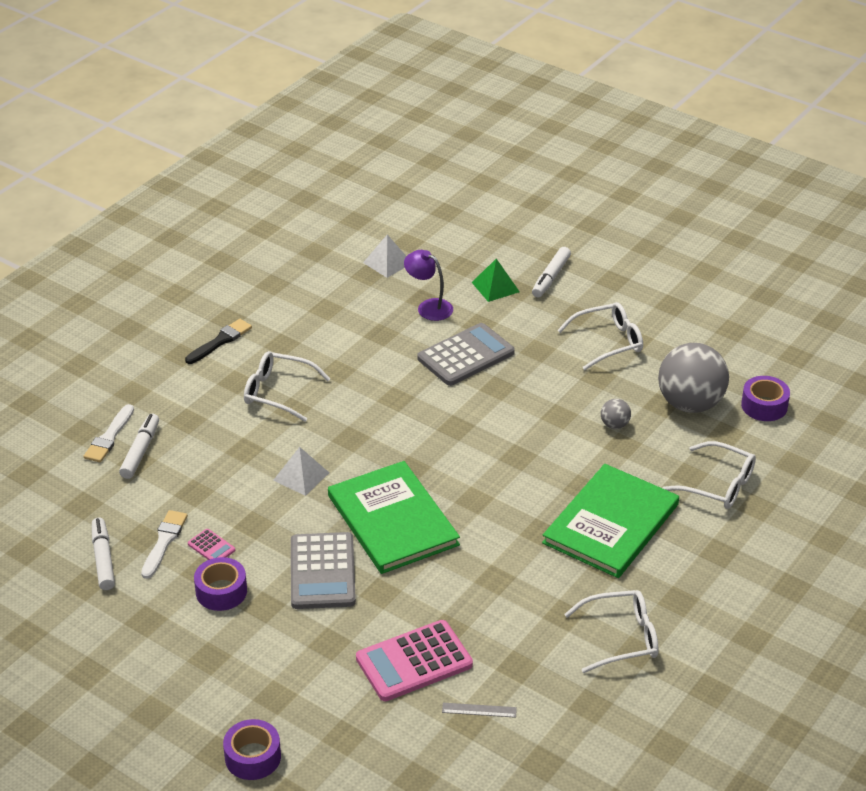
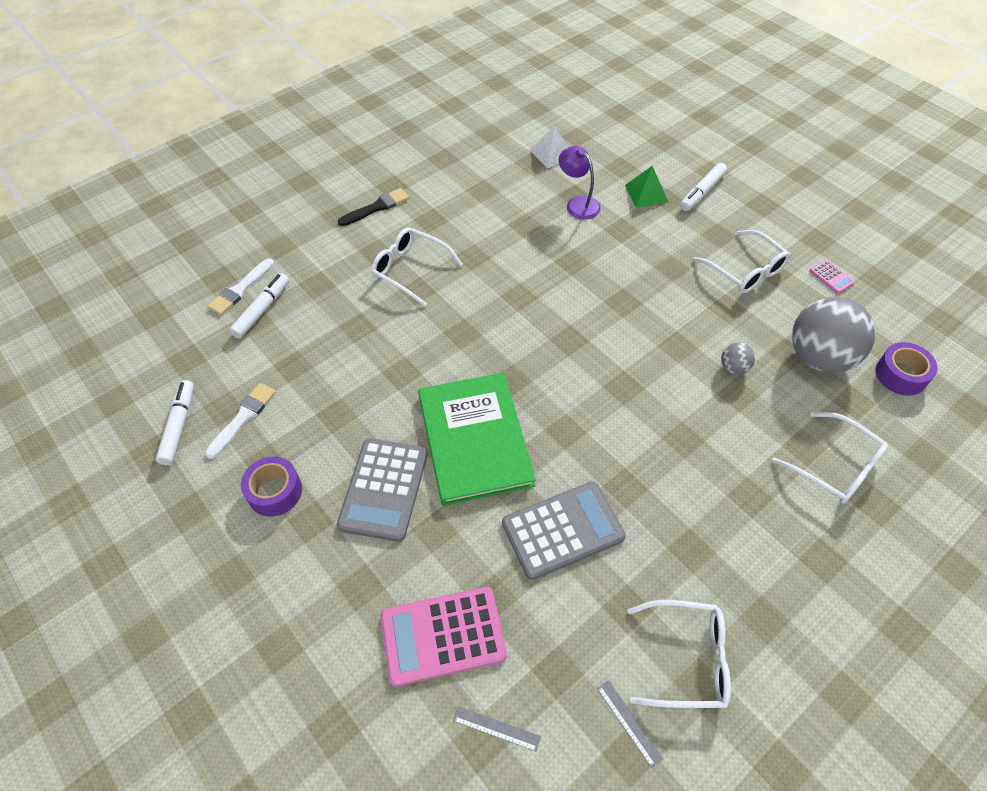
camera: 15 degrees right, 15 degrees up
(211, 547) = (285, 434): pink calculator -> pink calculator (831, 277)
(253, 757) = (224, 732): purple tape -> none
(301, 476) = (401, 367): white pyramid -> none
(466, 355) = (599, 261): grey calculator -> grey calculator (563, 530)
(585, 685) = (629, 722): none -> grey ruler
(608, 342) = (745, 270): white glasses -> white glasses turned 60 degrees clockwise
(611, 524) = (705, 493): green book -> none

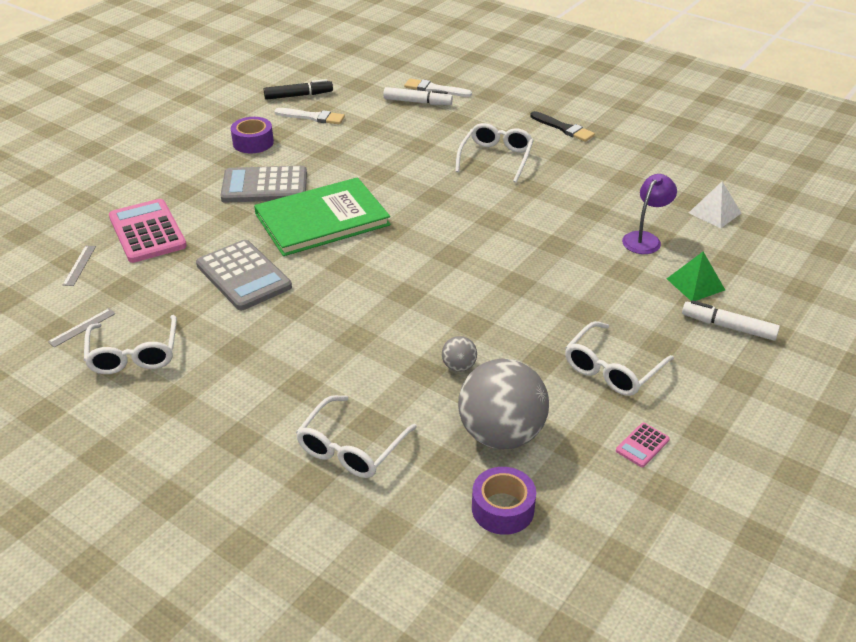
camera: 75 degrees right, 15 degrees down
(179, 426) = (298, 95): white marker -> black marker

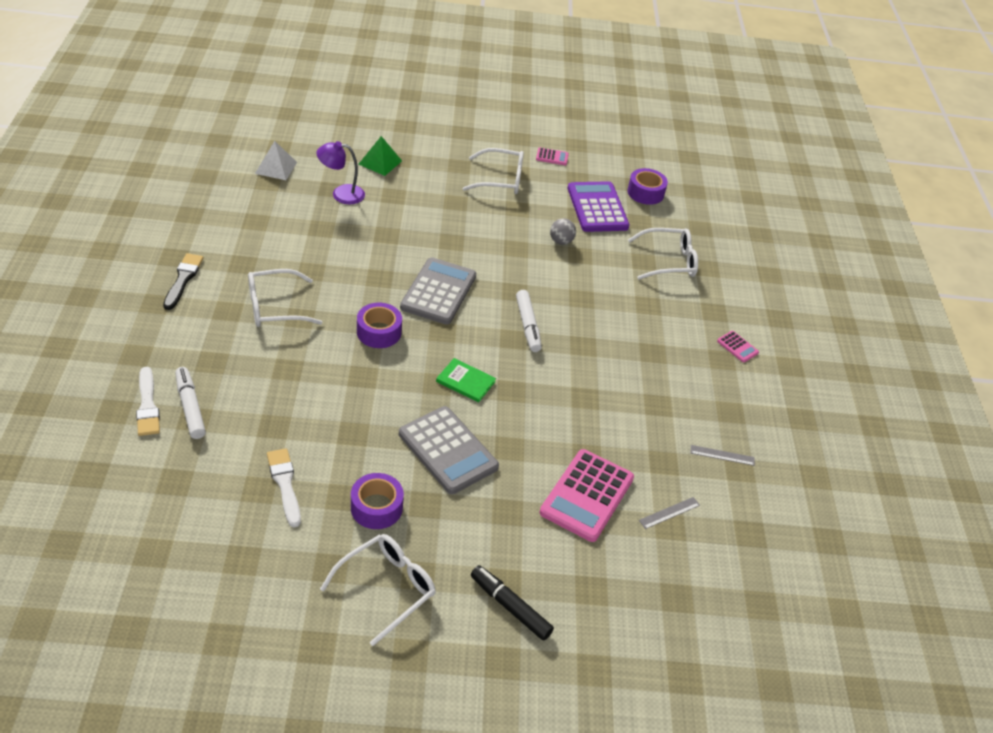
camera: 130 degrees left, 5 degrees up
(134, 355) = (712, 405): white glasses -> white glasses (387, 588)
(173, 424) = (737, 347): none -> pink calculator
(243, 276) = (579, 392): grey calculator -> grey calculator (438, 292)
(298, 95) = (239, 526): black marker -> black marker (510, 606)
(322, 219) = (465, 381): green book -> green book, size x0.43
(421, 197) = (379, 332): none -> purple tape
(501, 434) = (597, 208): grey ball -> purple calculator
(728, 327) = (416, 143): white marker -> white marker (527, 325)

